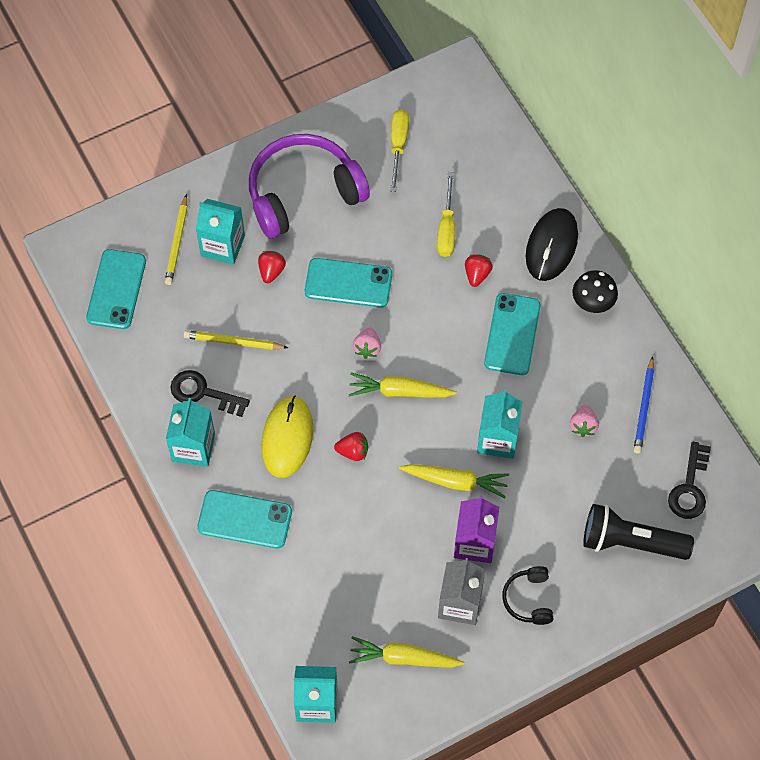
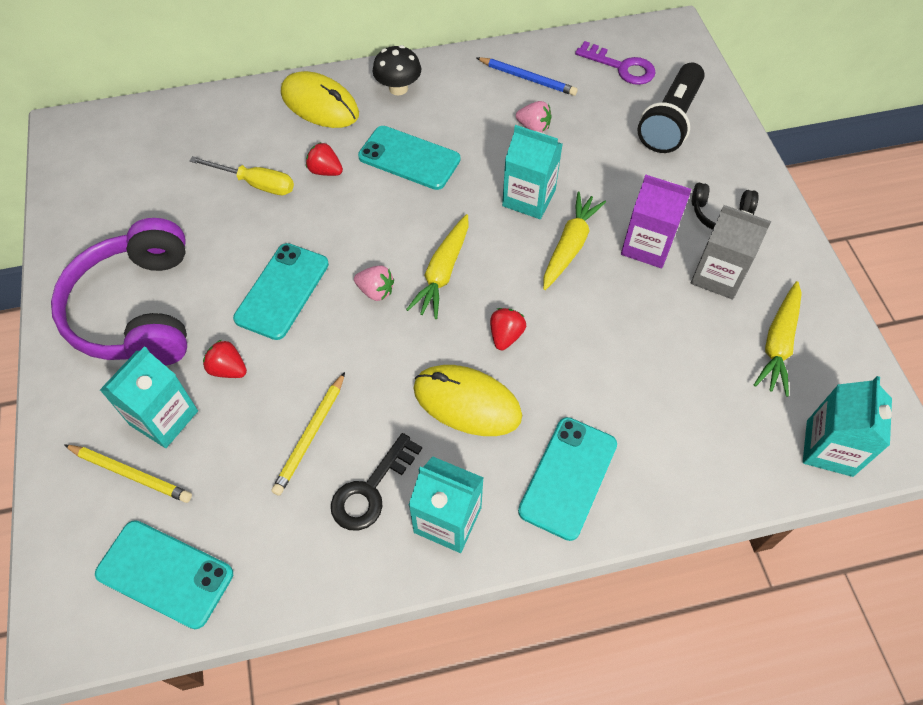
camera: 75 degrees left, 5 degrees down
(398, 146) = (127, 203): yellow screwdriver -> none
(551, 246) = (320, 104): black mouse -> yellow mouse
(689, 487) = (621, 67): black key -> purple key

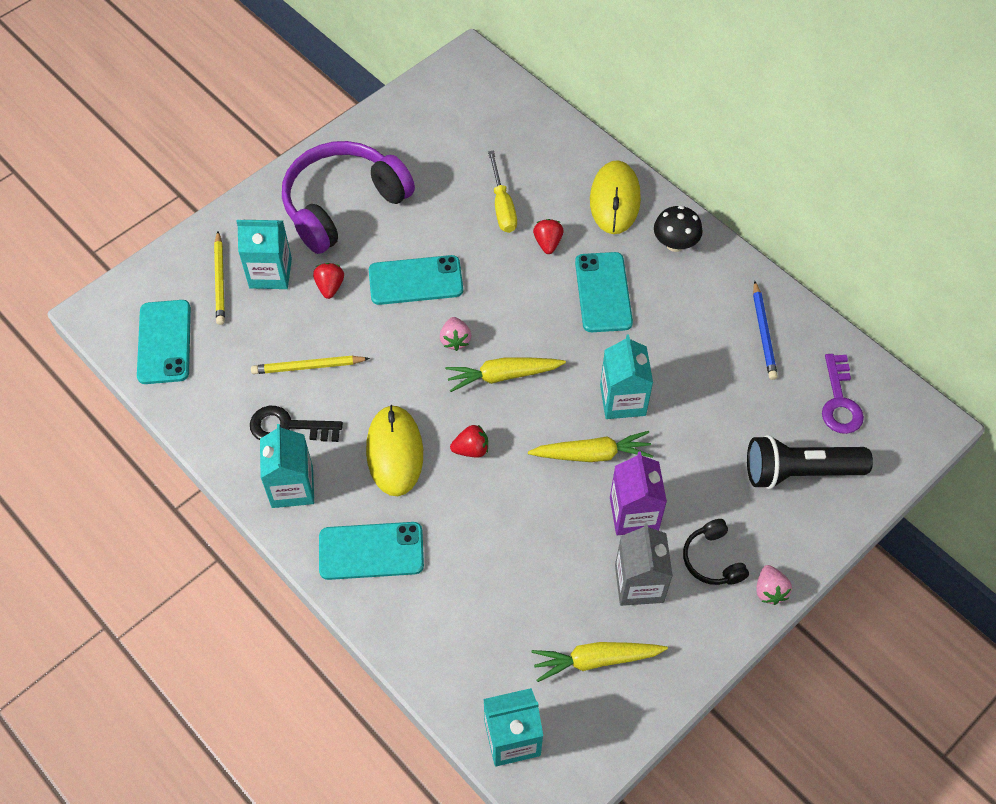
camera: 60 degrees right, 0 degrees up
(534, 127) = (707, 365): pink strawberry -> pink strawberry (769, 590)

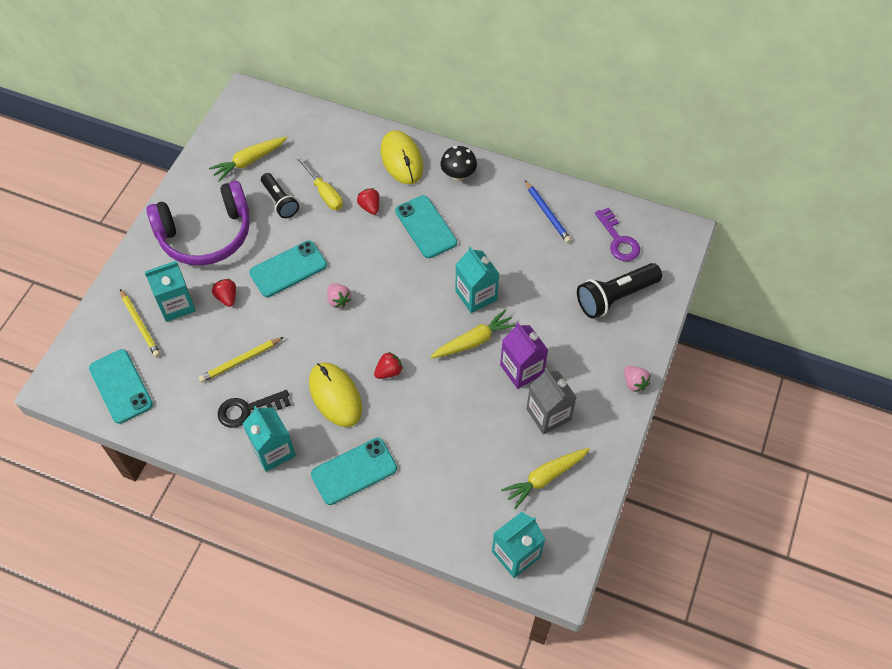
camera: 25 degrees left, 0 degrees up
(343, 205) = (206, 234): purple headphones -> purple headphones turned 135 degrees counterclockwise
(446, 197) = (280, 201): none -> black flashlight
(503, 376) = (385, 312): yellow carrot -> yellow carrot (249, 161)
(712, 559) = (588, 378): black headphones -> none

